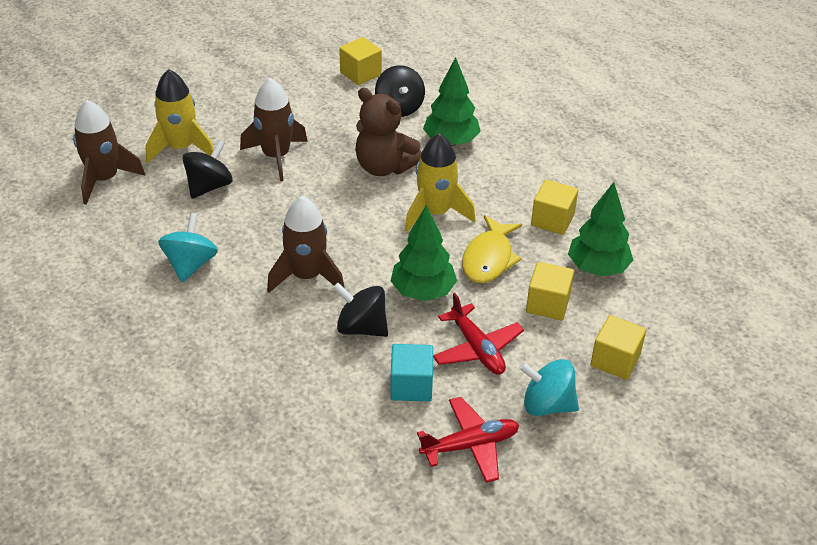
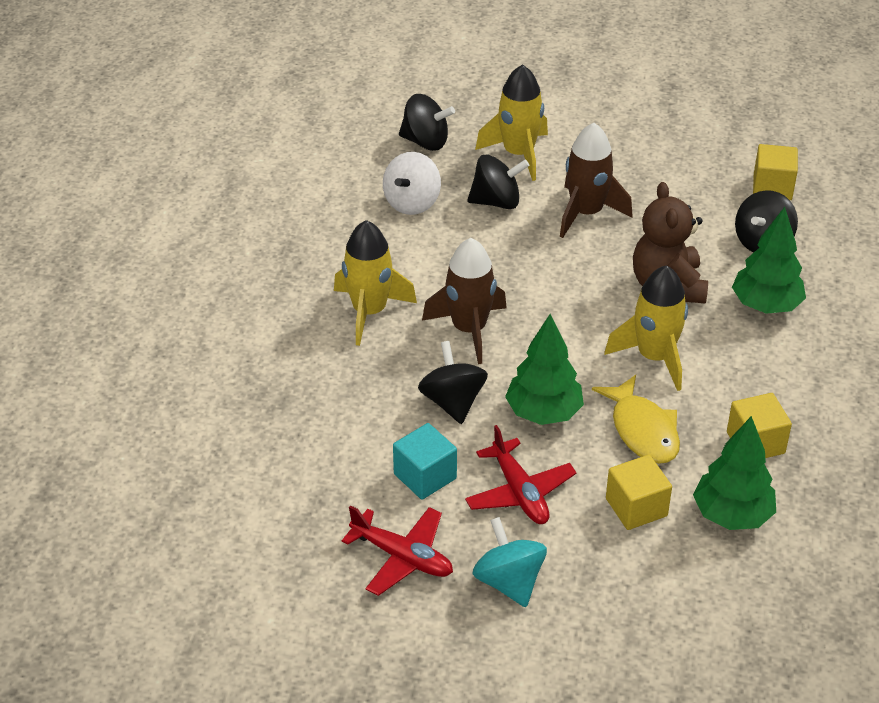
camera: 50 degrees right, 0 degrees up
(104, 179) = (425, 142): brown rocket -> black spinning top
(152, 224) = (412, 203): none -> white spinning top
(190, 264) = (396, 255): turquoise spinning top -> none
(226, 313) = (369, 312): none -> yellow rocket
(477, 348) = (519, 492): red plane -> red plane turned 45 degrees counterclockwise
(489, 258) = (642, 430): yellow fish -> yellow fish turned 90 degrees counterclockwise
(615, 360) = (623, 599): yellow cube -> none

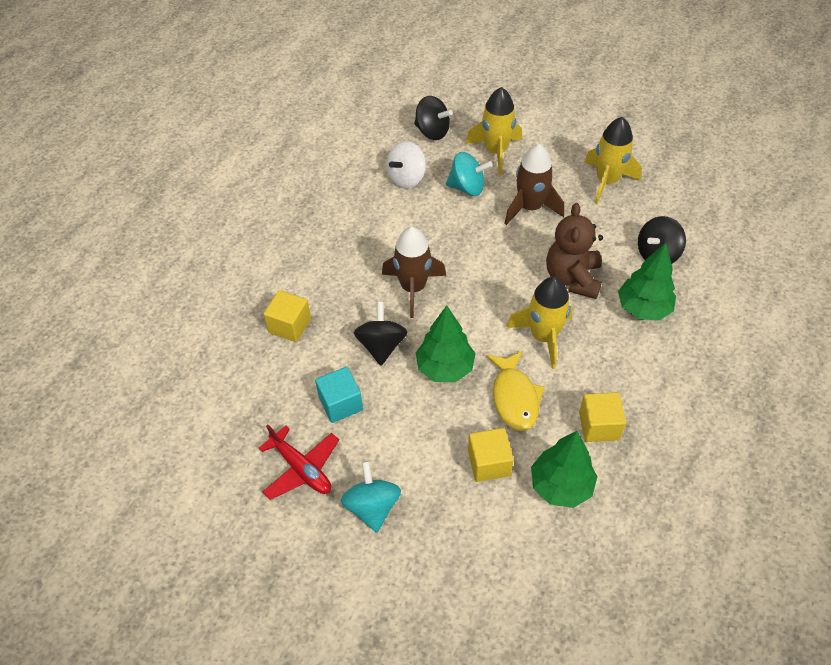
camera: 15 degrees right, 10 degrees up
(369, 312) = (347, 260): yellow rocket -> yellow rocket (607, 181)
(496, 202) = (467, 187): black spinning top -> turquoise spinning top
(519, 492) = (405, 431): red plane -> none
(772, 187) = (678, 209): yellow cube -> yellow cube (289, 325)

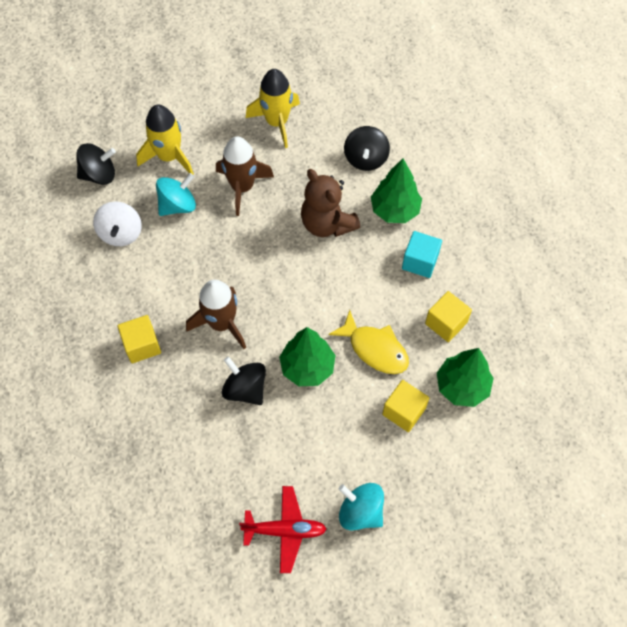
camera: 45 degrees left, 10 degrees up
(289, 325) = (159, 432): yellow cube -> yellow cube (142, 345)
(340, 403) = (262, 458): turquoise cube -> turquoise cube (420, 261)
(543, 337) = (350, 286): yellow rocket -> none

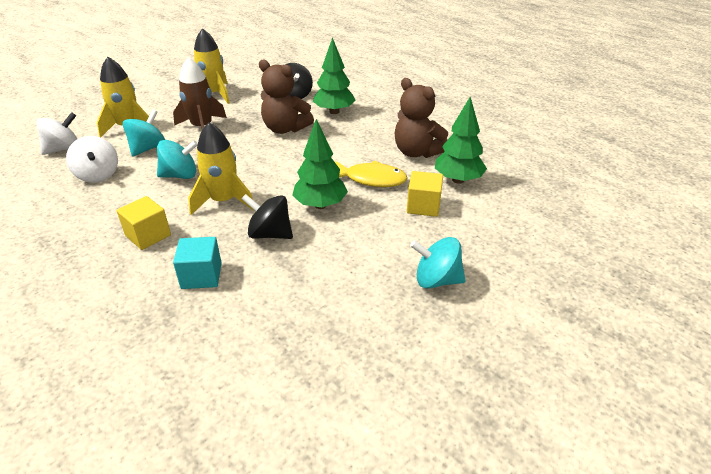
camera: 25 degrees left, 25 degrees down
(99, 175) = (64, 149): black spinning top -> white spinning top
(195, 265) = (180, 175): none -> turquoise spinning top
(221, 323) = (223, 201): brown rocket -> yellow rocket
(284, 530) = (373, 319): red plane -> none
(420, 261) = (372, 129): turquoise cube -> turquoise cube (201, 276)
(446, 323) = (417, 152): yellow cube -> brown teddy bear

